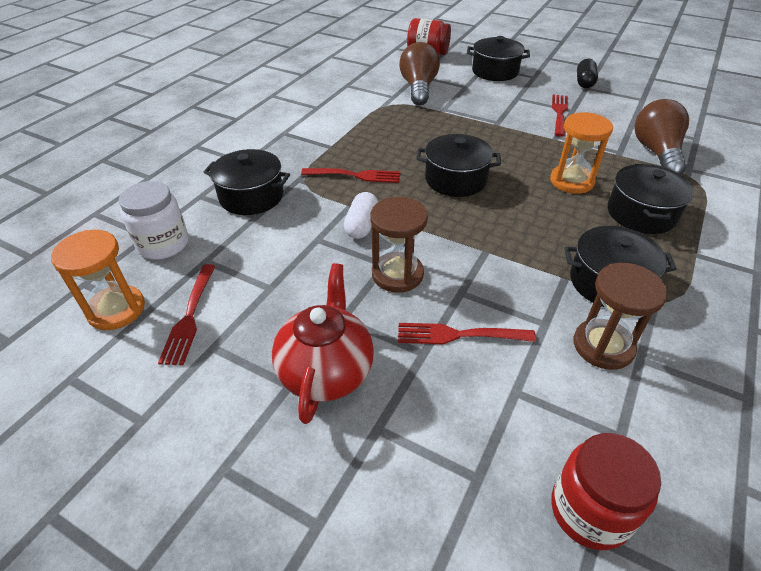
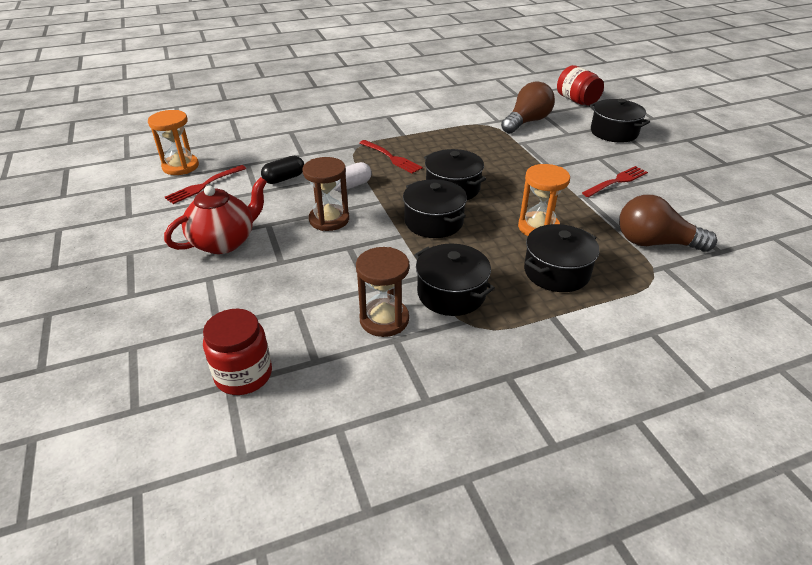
camera: 40 degrees right, 5 degrees down
(163, 244) = (240, 147): white jar -> none
(251, 196) = (315, 143): black pot -> black pot (434, 222)
(460, 335) = (313, 265): red fork -> none
(584, 82) = (687, 169): black capsule -> black capsule (284, 178)
(656, 153) = (654, 243): brown light bulb -> brown light bulb turned 120 degrees counterclockwise

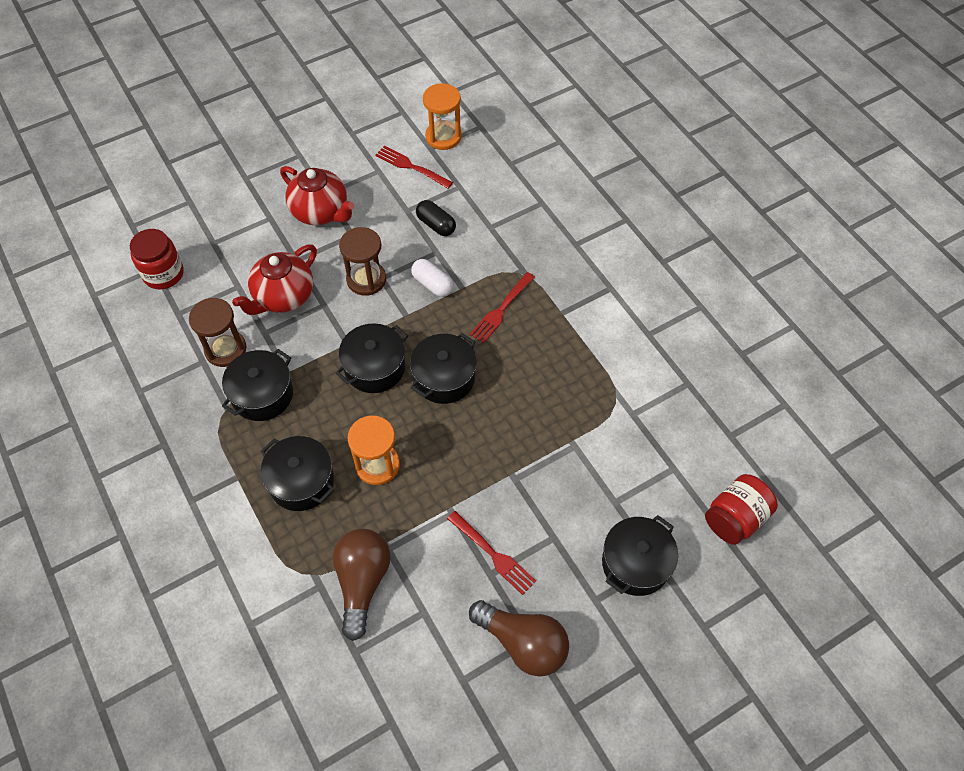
camera: 80 degrees right, 20 degrees up
(327, 273) = (283, 297): none -> red teapot
(527, 122) = (638, 450): brown light bulb -> brown light bulb (523, 643)

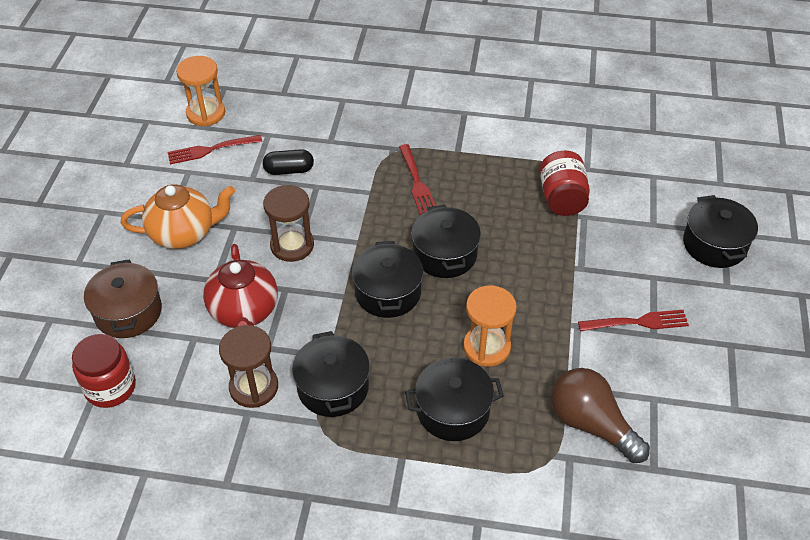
camera: 50 degrees left, 10 degrees down
(229, 236) = (128, 312): none -> brown pot
(321, 212) = (184, 233): red teapot -> orange teapot
(432, 284) = (345, 207): white capsule -> none
(523, 643) = (731, 351): brown light bulb -> none
(735, 518) = (721, 171): red jar -> red jar (562, 198)

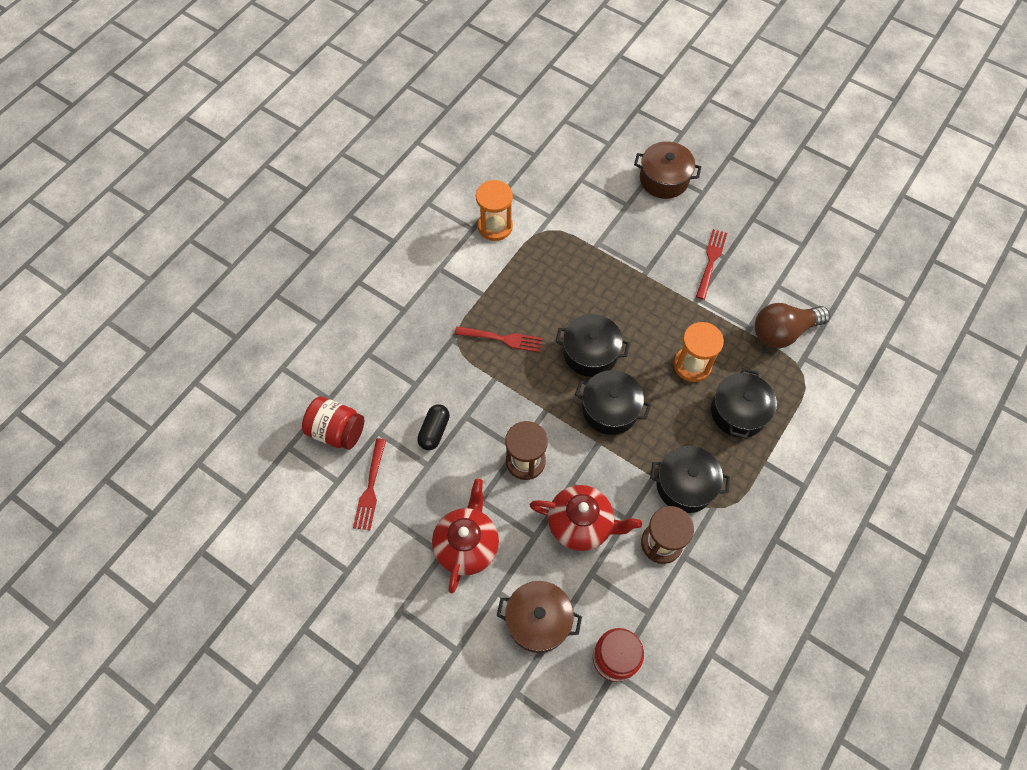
camera: 65 degrees left, 15 degrees up
(184, 233) = (467, 545): orange teapot -> red teapot
(206, 113) = (317, 476): orange hourglass -> orange hourglass (495, 226)
(562, 198) = (572, 248): red jar -> red jar (337, 431)
(714, 244) = (664, 179): black pot -> brown pot

